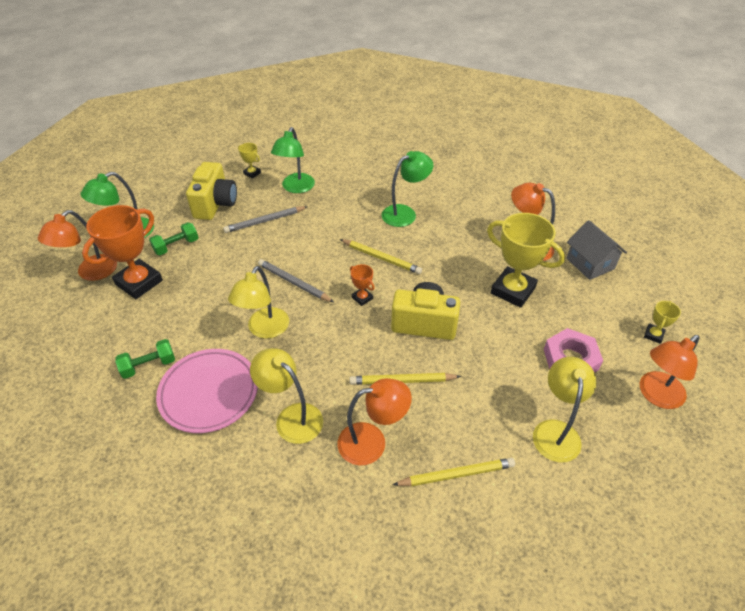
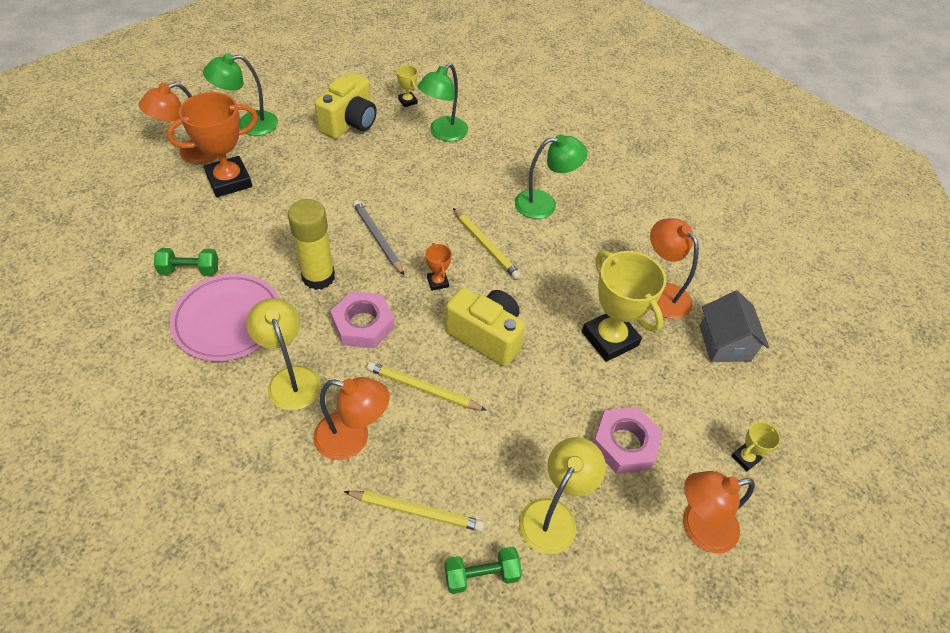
camera: 20 degrees right, 5 degrees up
(176, 246) = (286, 155): green dumbbell -> green dumbbell (481, 575)
(264, 330) = (318, 277): yellow lamp -> yellow glue stick
(265, 221) = (388, 159): grey pencil -> none
(324, 351) = (363, 324): none -> pink nut

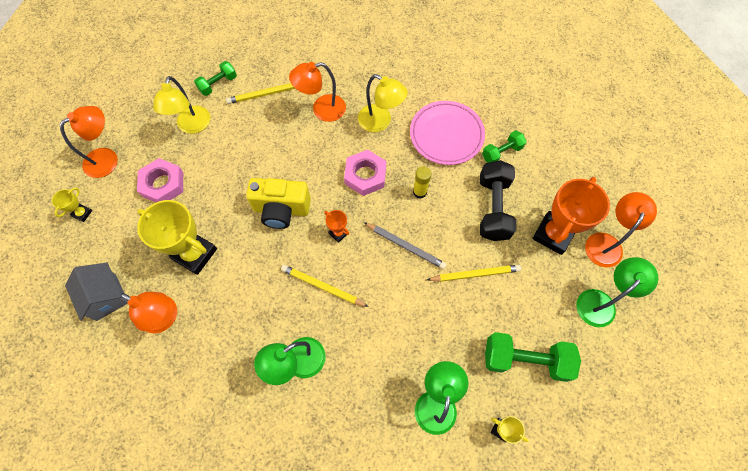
camera: 155 degrees right, 15 degrees up
(259, 226) = (493, 208): none -> black dumbbell
(318, 277) = (419, 192): yellow glue stick -> yellow glue stick, size x0.57
(350, 123) = (525, 360): yellow camera -> green dumbbell
(423, 389) = (301, 155): yellow pencil -> yellow pencil (475, 274)

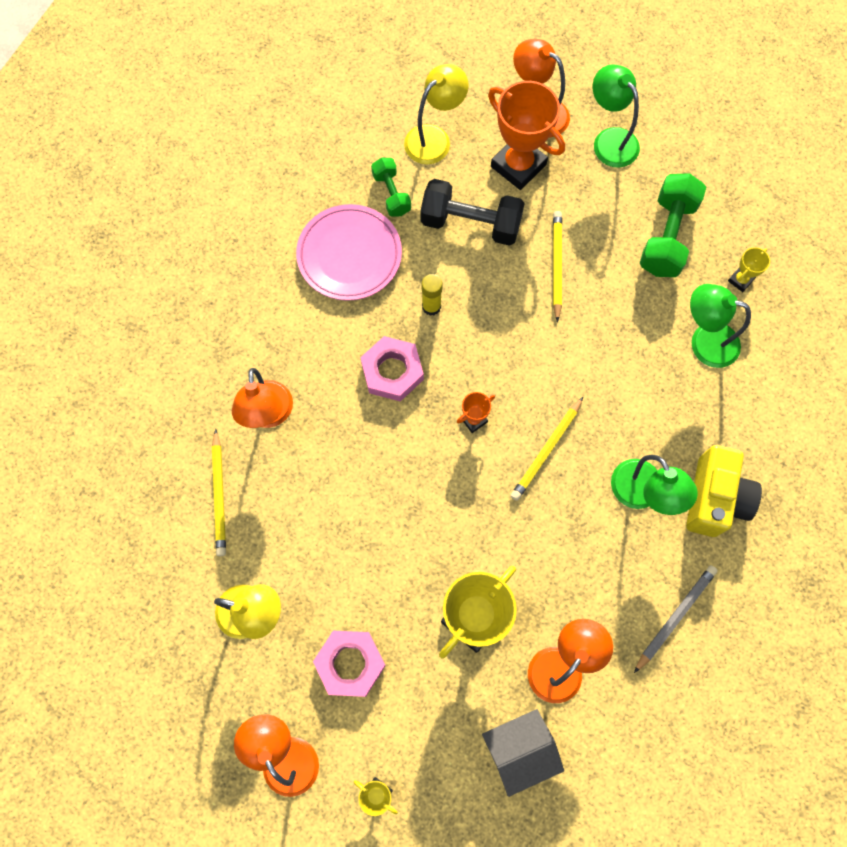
camera: 80 degrees left, 5 degrees up
(218, 84) = (181, 568): green dumbbell -> none
(281, 210) = (425, 492): yellow camera -> yellow camera (714, 498)
(380, 122) = (309, 337): yellow lamp -> yellow lamp (434, 138)
(405, 246) = (506, 339): grey pencil -> grey pencil (675, 617)

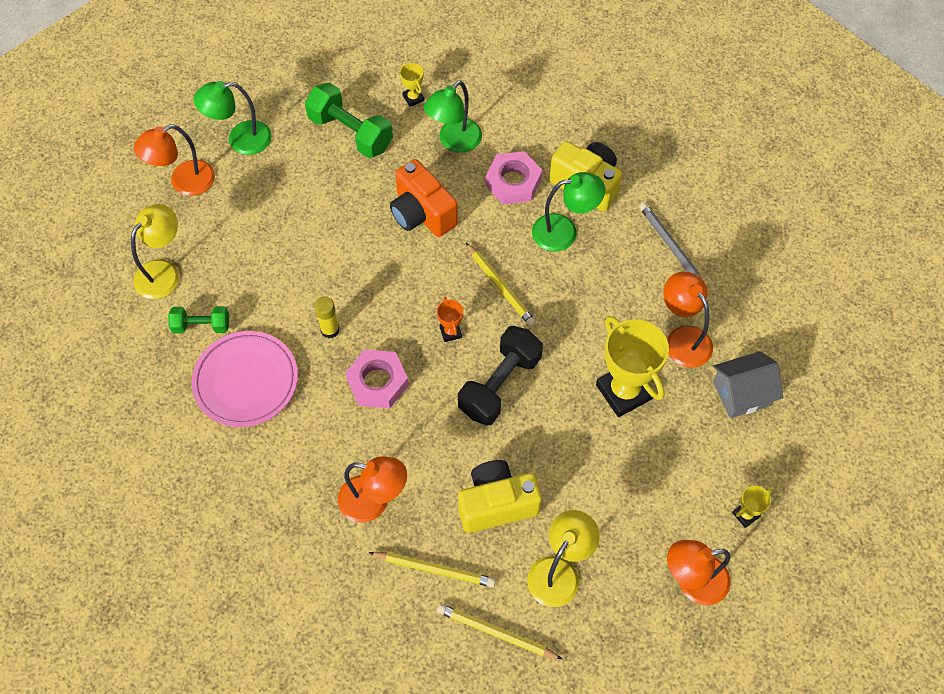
camera: 70 degrees left, 10 degrees down
(304, 530) = (496, 504): none -> yellow camera
(350, 664) = (630, 502): pink nut -> pink nut (513, 182)
(434, 138) = (164, 272): yellow lamp -> yellow lamp turned 60 degrees clockwise
(470, 223) = (265, 272): black dumbbell -> black dumbbell (500, 385)
(518, 165) = (228, 216): orange trophy -> none
(519, 750) = (741, 393): grey house -> grey house turned 75 degrees clockwise
(556, 265) = (337, 220): yellow pencil -> yellow pencil (496, 633)
(600, 342) = (422, 214): none -> orange camera

